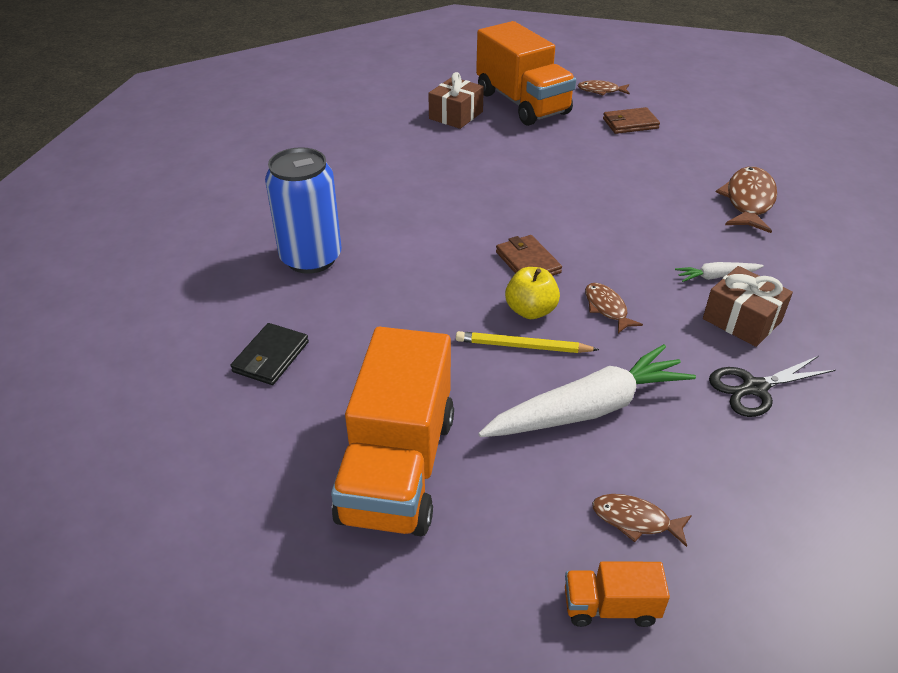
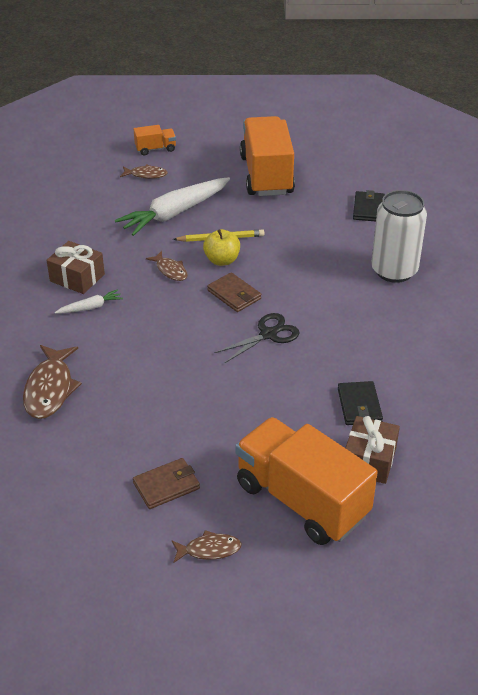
camera: 165 degrees right, 0 degrees up
(311, 258) = (394, 271): blue can -> white can
(441, 147) = (359, 406): none -> black wallet
(755, 388) = (77, 238): black scissors -> black scissors (268, 334)

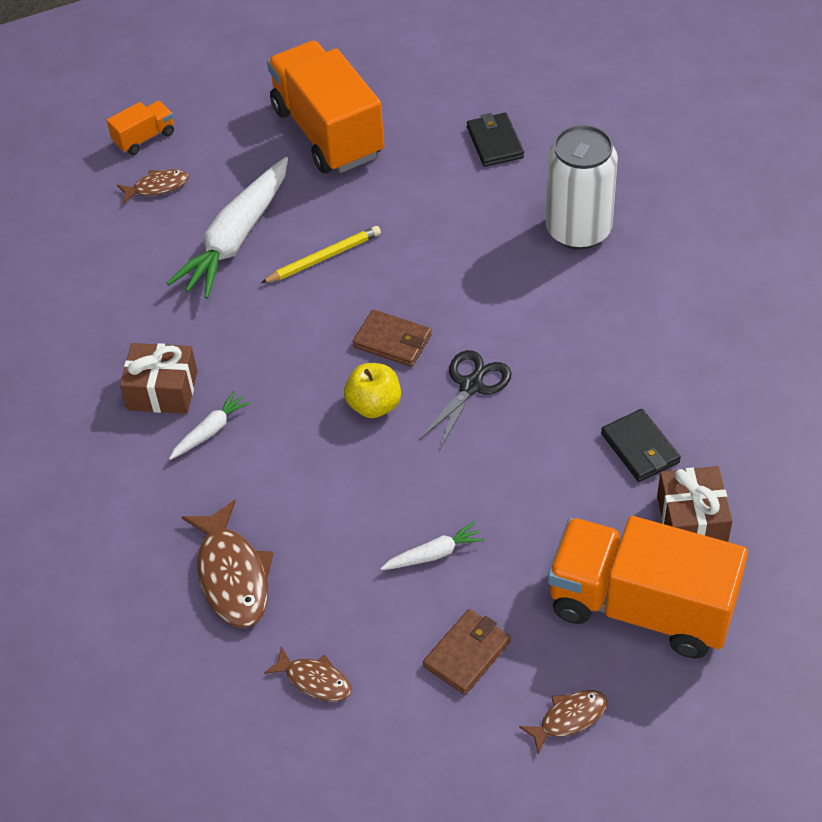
camera: 20 degrees left, 10 degrees up
(170, 270) = (285, 333): brown fish -> brown fish (314, 680)
(182, 420) = (434, 554): none -> white carrot
(222, 260) = (345, 293): yellow apple -> yellow apple (374, 405)

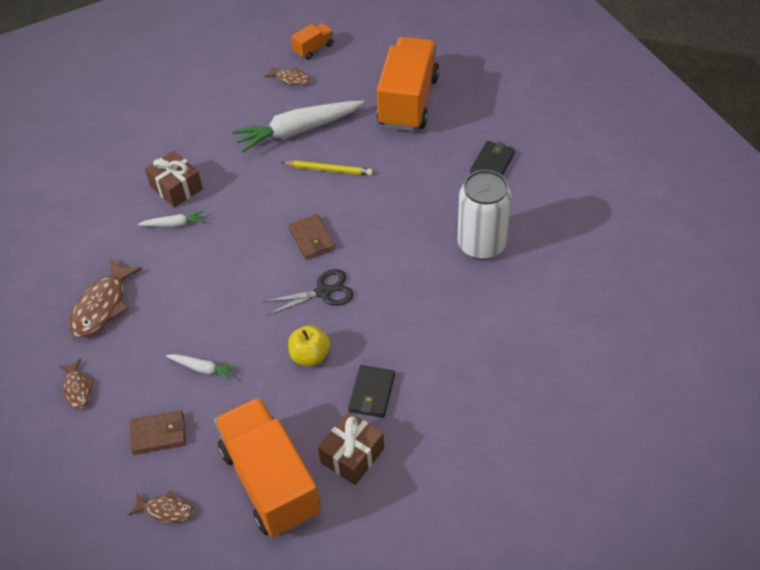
camera: 40 degrees right, 0 degrees up
(144, 138) = (313, 49): orange truck -> orange truck turned 45 degrees counterclockwise
(374, 405) = (264, 267): yellow apple -> yellow apple (310, 356)

